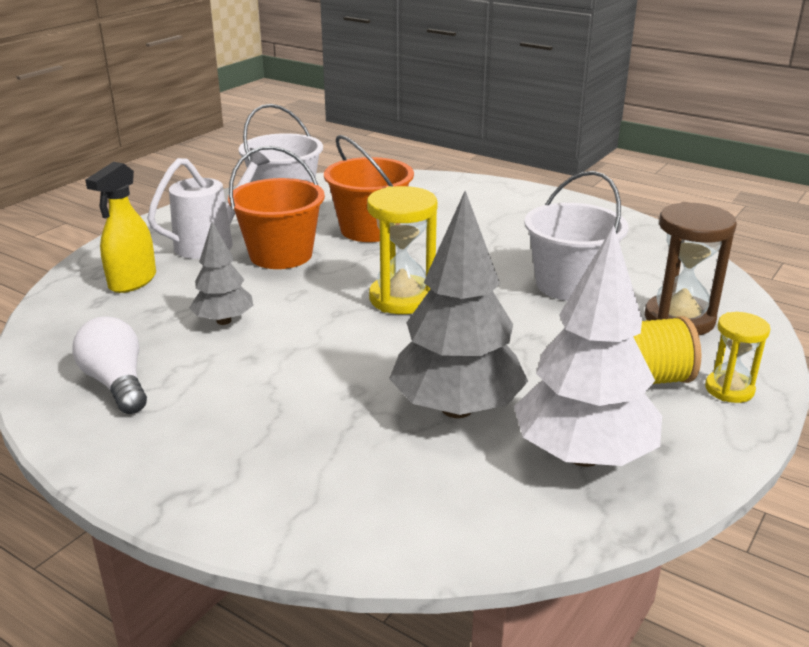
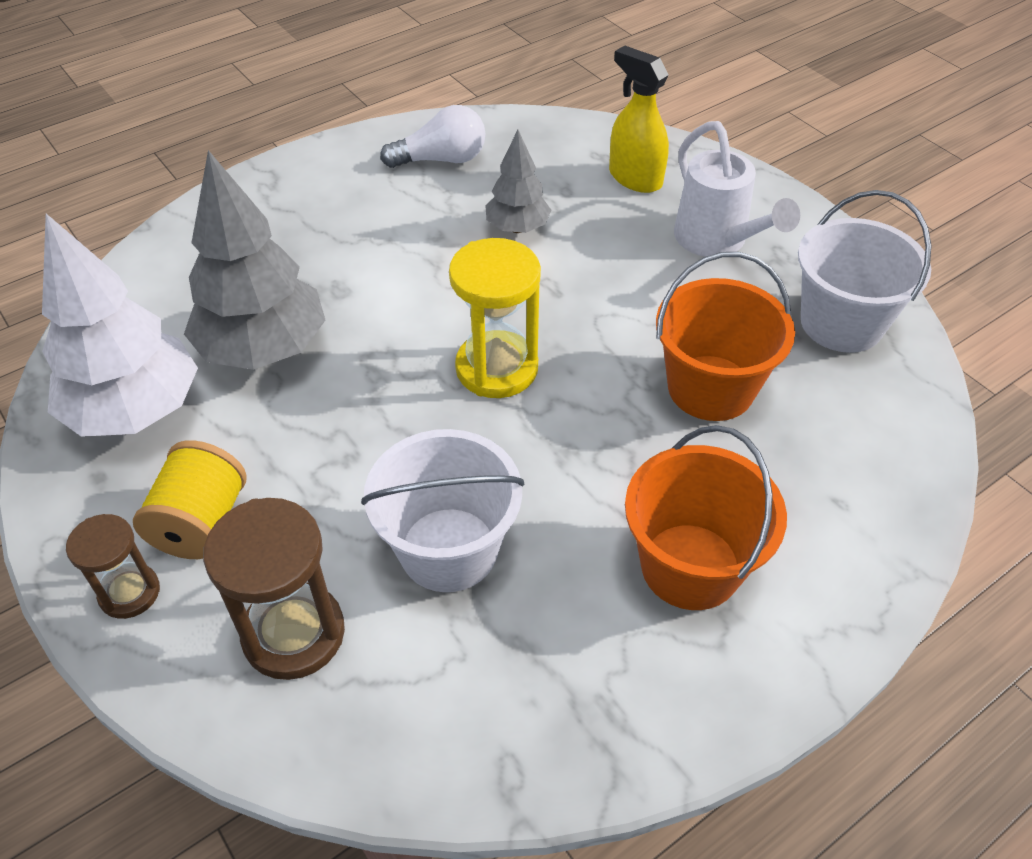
camera: 110 degrees right, 20 degrees up
(281, 255) = (659, 291): orange bucket -> orange bucket (690, 566)
(729, 389) = (129, 593): yellow hourglass -> brown hourglass

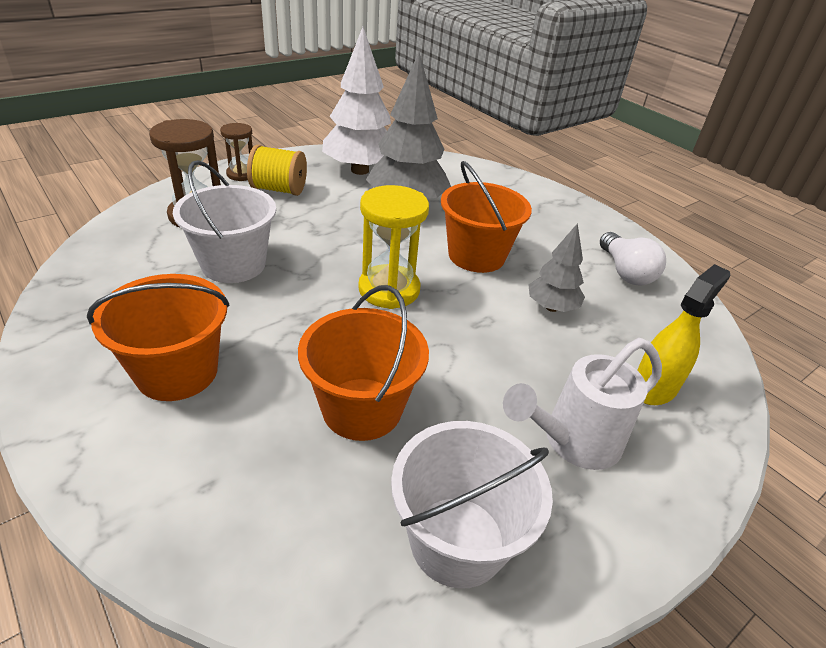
camera: 85 degrees right, 10 degrees down
(412, 281) = (476, 255): none -> orange bucket

